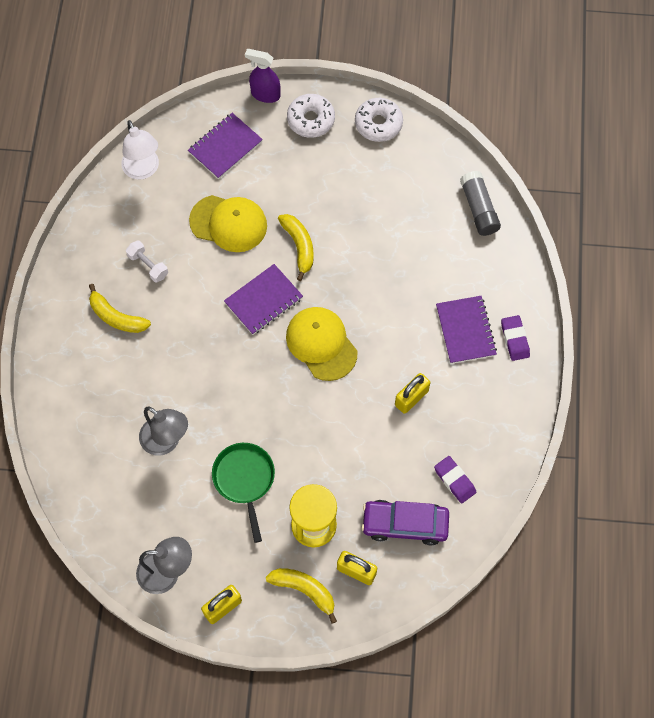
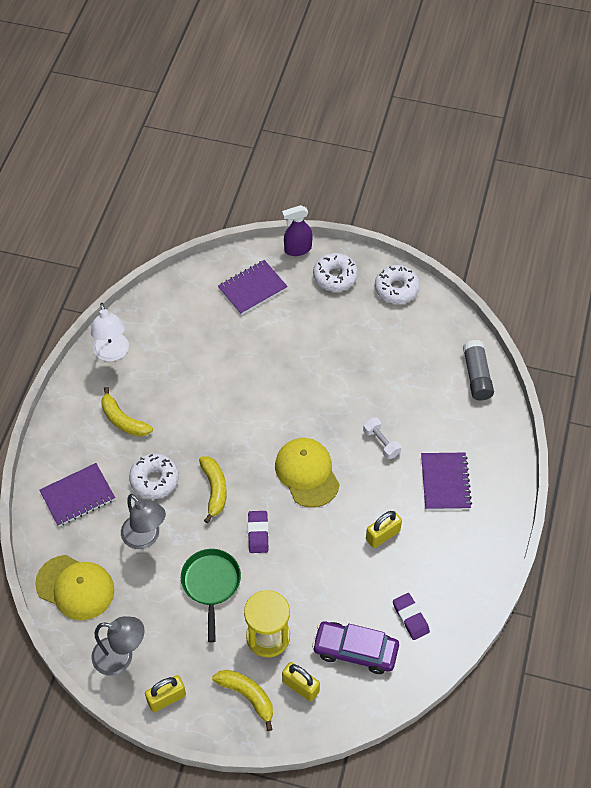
camera: 10 degrees right, 10 degrees down
(143, 170) = (174, 297): white lamp -> white lamp (112, 353)
(148, 265) = (161, 380): white dumbbell -> white dumbbell (381, 442)
(163, 377) = (154, 480): none -> white donut
(228, 223) = (242, 354): yellow cap -> yellow cap (75, 587)
(264, 301) = (261, 426): purple notebook -> purple notebook (78, 496)
(265, 94) = (297, 249): purple spray bottle -> purple spray bottle turned 45 degrees counterclockwise
(299, 246) = (303, 384): yellow banana -> yellow banana (214, 489)
(515, 339) = (491, 497): purple eraser -> purple eraser (258, 533)

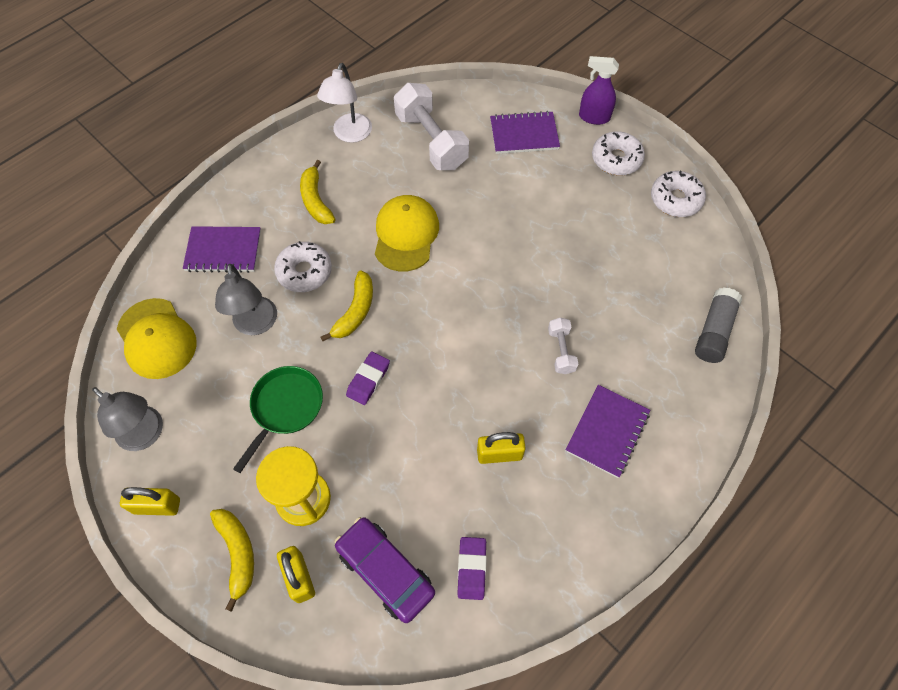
camera: 30 degrees right, 5 degrees up
(182, 328) = (431, 141): none -> white dumbbell
(307, 473) = (460, 343): yellow cap -> yellow cap (406, 235)

